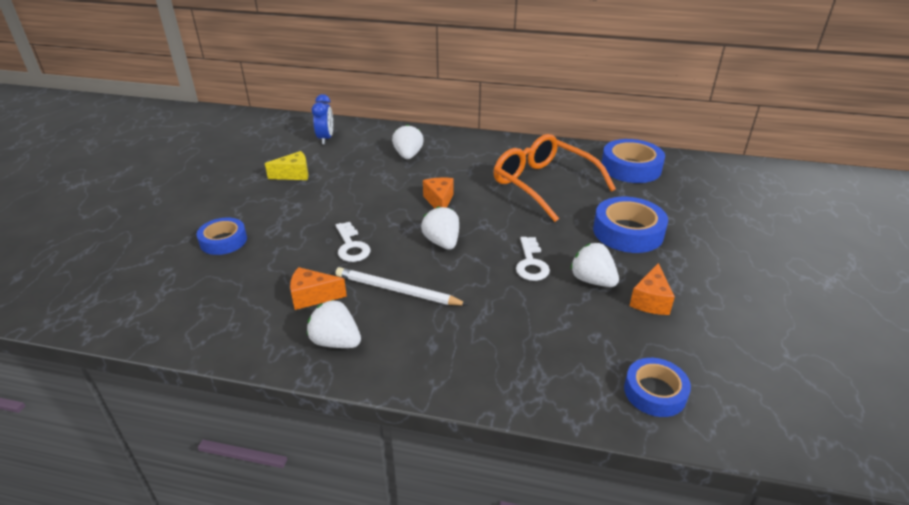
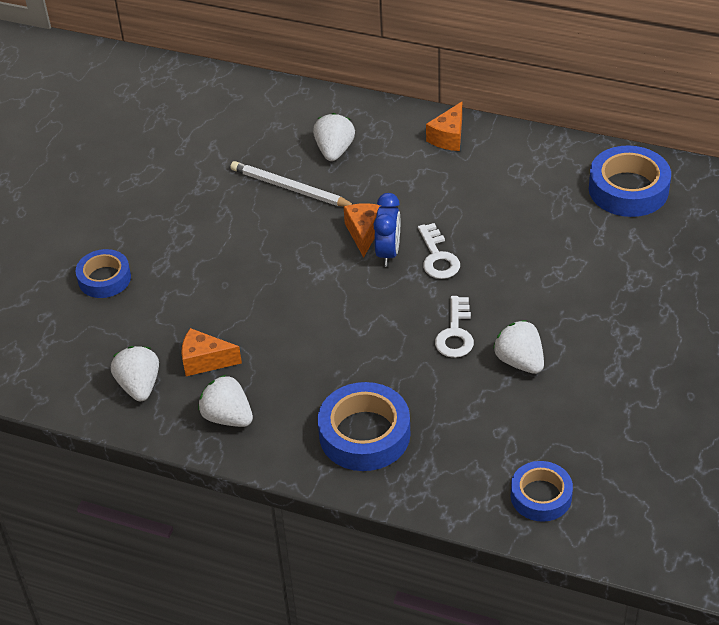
camera: 10 degrees right, 10 degrees up
(294, 175) = (185, 177): yellow cheese -> none
(325, 139) = (227, 113): blue clock -> blue clock (388, 253)
(351, 246) = (250, 295): white key -> white key (437, 257)
(397, 290) = (297, 359): white pencil -> white pencil (290, 188)
(442, 242) = (357, 297): white strawberry -> white strawberry (139, 386)
(544, 185) = (503, 213): orange glasses -> none
(628, 232) = (586, 295): blue tape -> blue tape (364, 434)
(650, 301) = (577, 392): orange cheese -> orange cheese (448, 137)

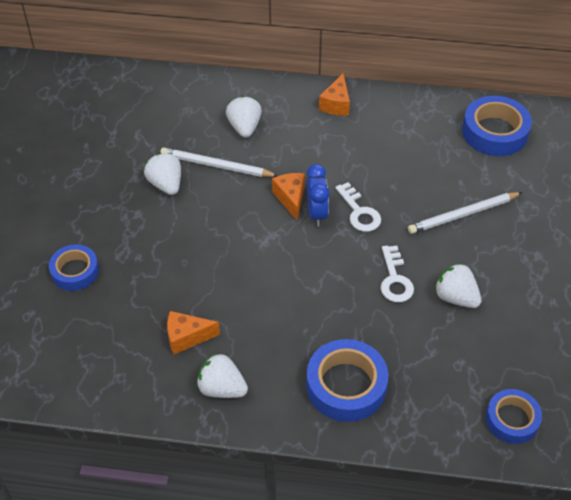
camera: 15 degrees left, 5 degrees up
(139, 386) = (134, 370): white strawberry -> white strawberry (166, 184)
(558, 275) = (463, 215): none -> white pencil

